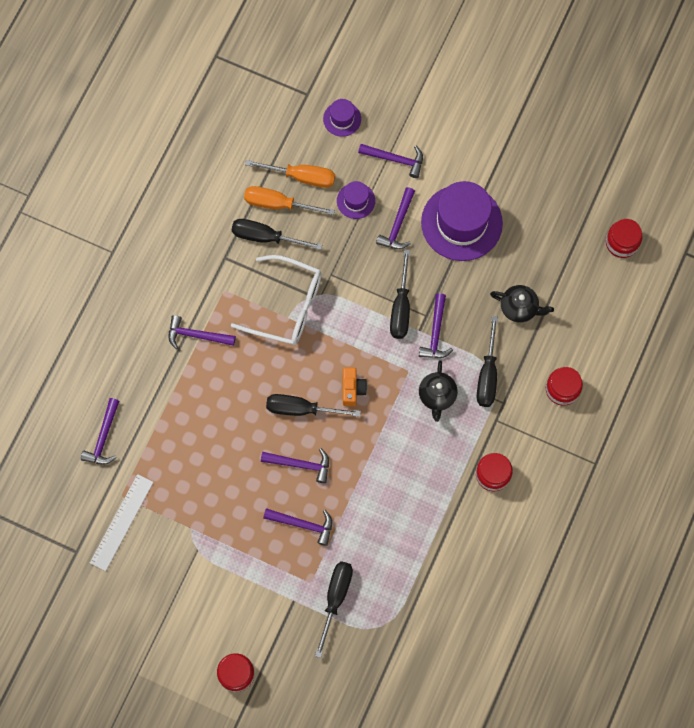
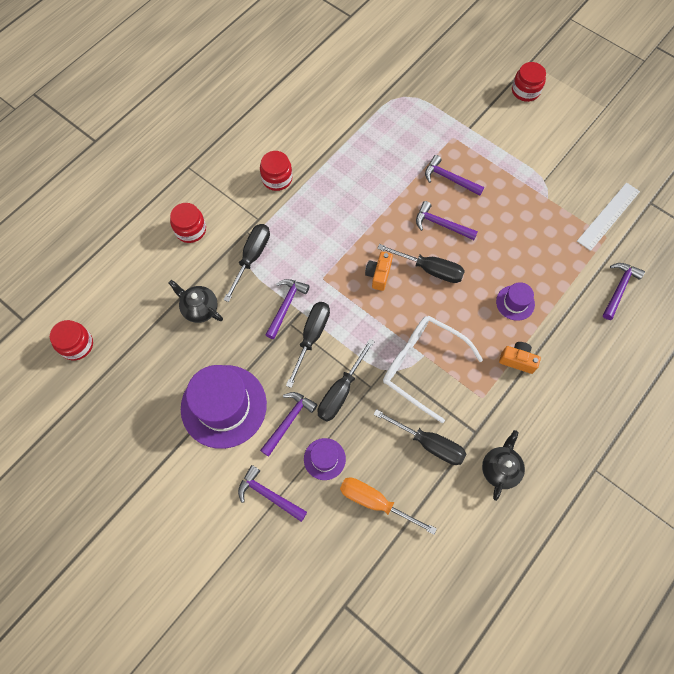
camera: 165 degrees left, 5 degrees down
(197, 335) = (517, 360): purple hammer -> orange camera
(278, 204) = (408, 477): orange screwdriver -> none
(335, 598) = (435, 122): black screwdriver -> black screwdriver (341, 391)
(342, 119) = (313, 561): purple hat -> purple hat (515, 303)
(437, 395) = (303, 251): black teapot -> black teapot (500, 469)

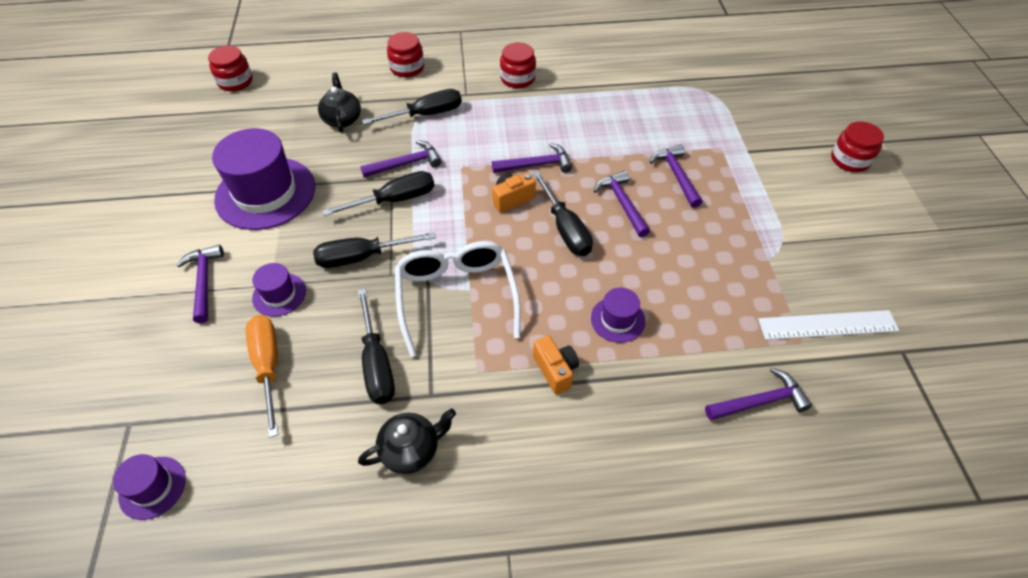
camera: 45 degrees right, 15 degrees down
(289, 421) = (293, 243): purple hammer -> purple hammer (536, 165)
(403, 618) = (152, 487): none -> purple hat

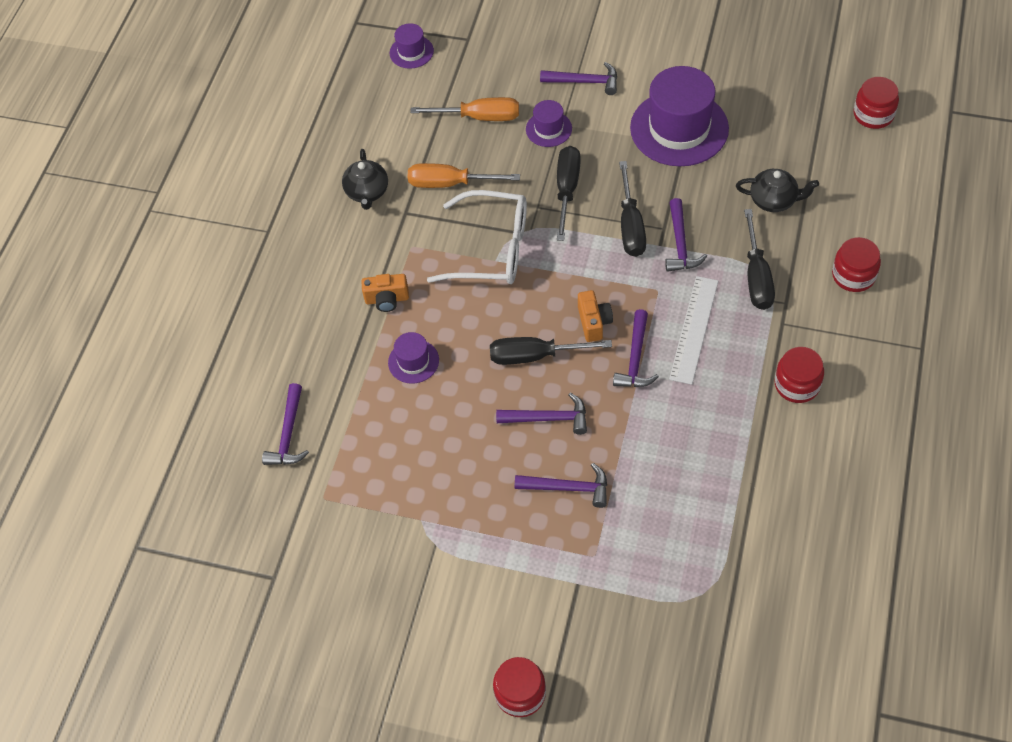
camera: 115 degrees right, 5 degrees up
(377, 364) = (450, 183): black screwdriver -> orange screwdriver
(827, 325) = (328, 530): white ruler -> white ruler (694, 329)

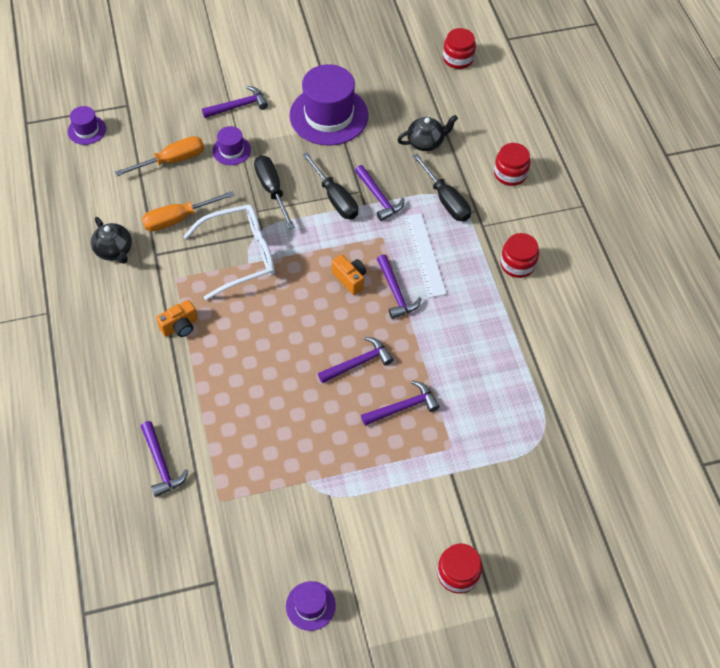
camera: 35 degrees left, 0 degrees up
(413, 361) = (229, 364): purple hat -> purple hat (310, 605)
(535, 356) = (320, 321): black screwdriver -> none

